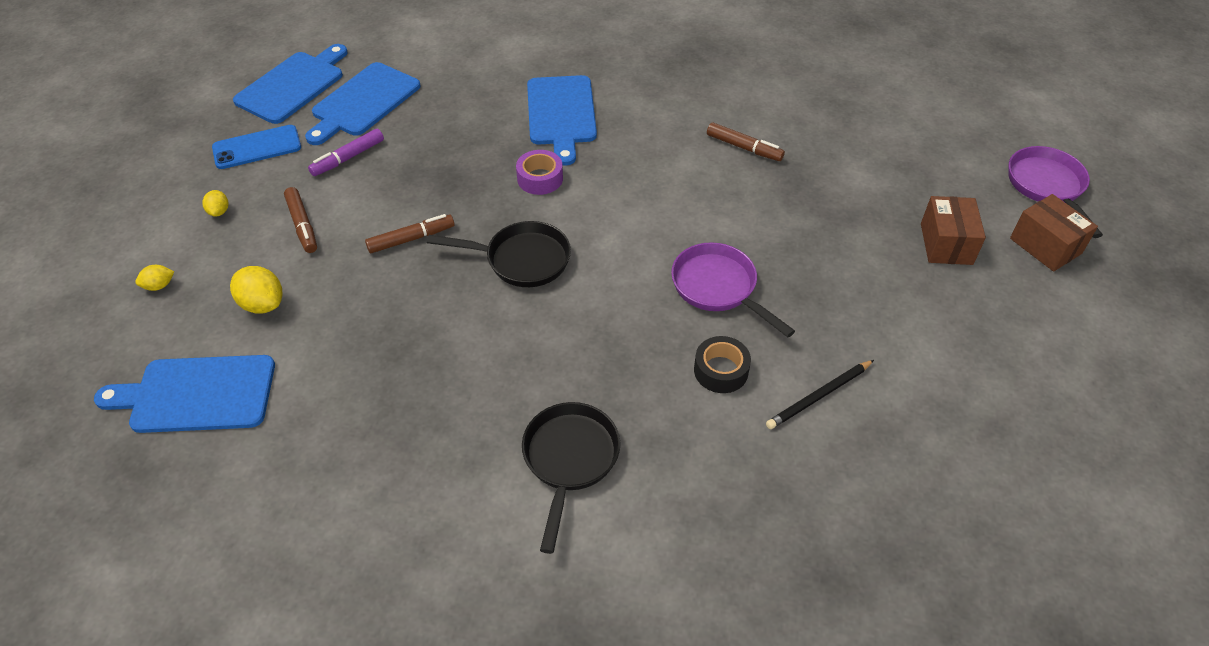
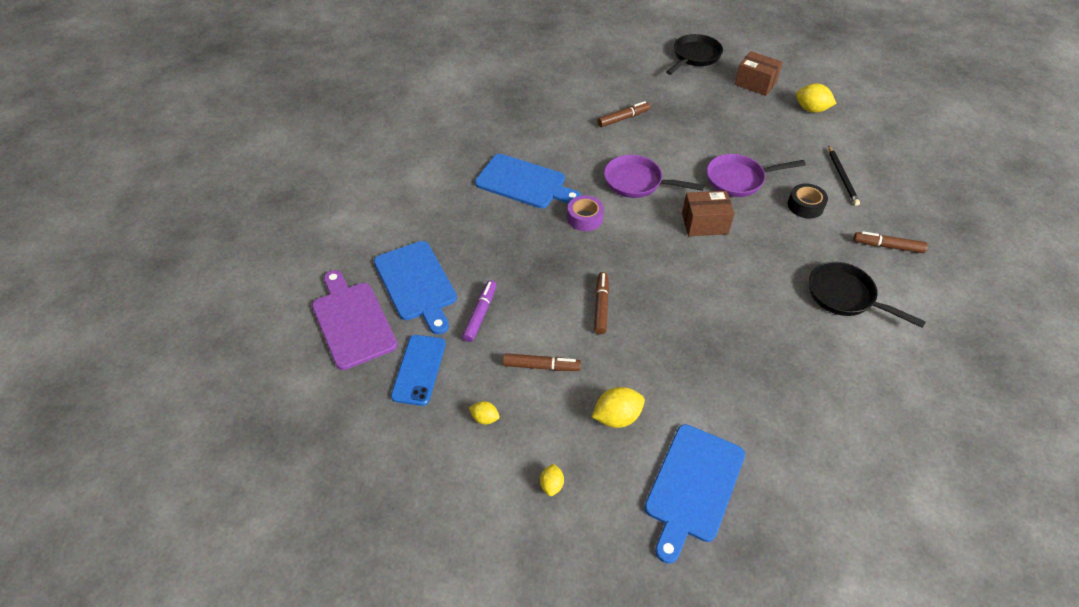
camera: 60 degrees left, 0 degrees up
(293, 85) = (352, 321): blue cutting board -> purple cutting board
(348, 158) = (480, 314): purple marker -> purple marker turned 150 degrees counterclockwise
(521, 260) = (660, 256): black pan -> black pan (694, 57)
(706, 486) = (887, 246): none -> brown marker
(947, 320) = (811, 109): none -> yellow lemon
(1045, 246) = (777, 54): brown box -> brown box (704, 224)
(1047, 187) = (734, 32): purple pan -> purple pan (637, 182)

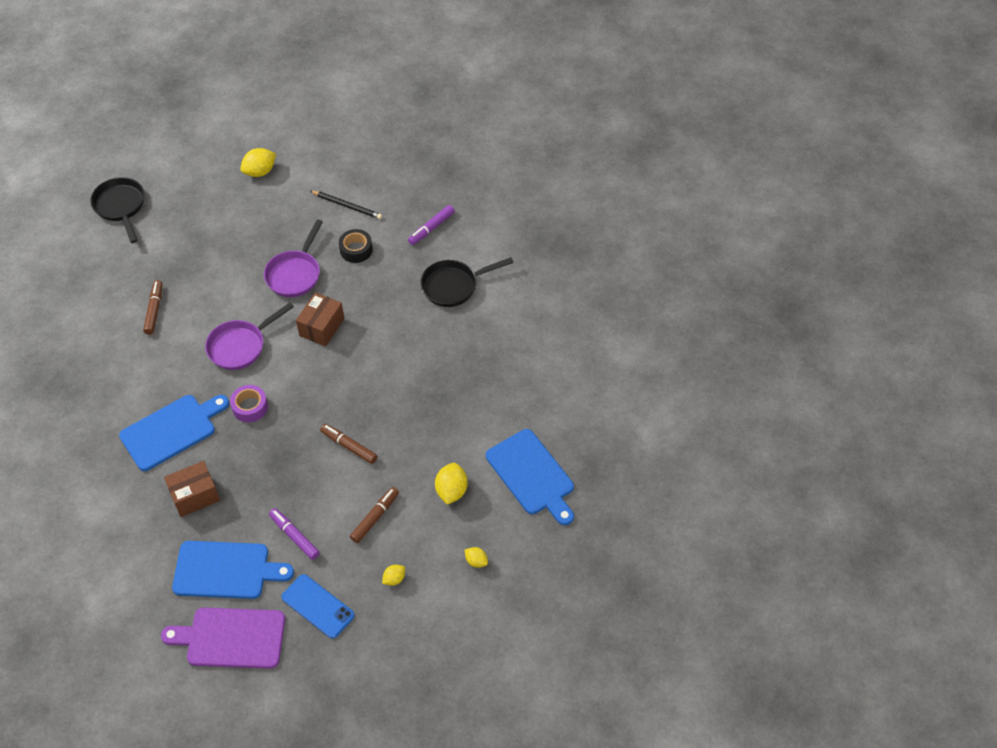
camera: 60 degrees left, 5 degrees up
(755, 83) = (195, 187): brown box -> brown box (195, 496)
(887, 246) = (431, 228): brown marker -> purple marker

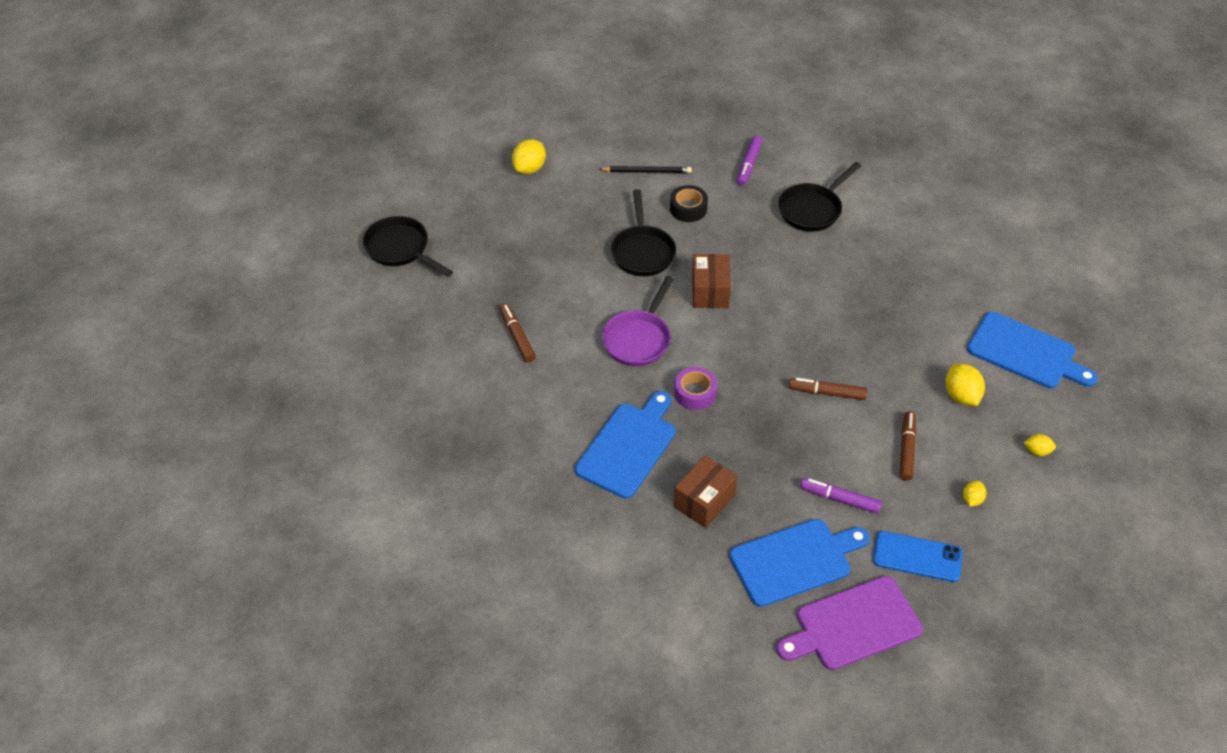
camera: 25 degrees left, 5 degrees down
(295, 274) = (642, 251): purple pan -> black pan

